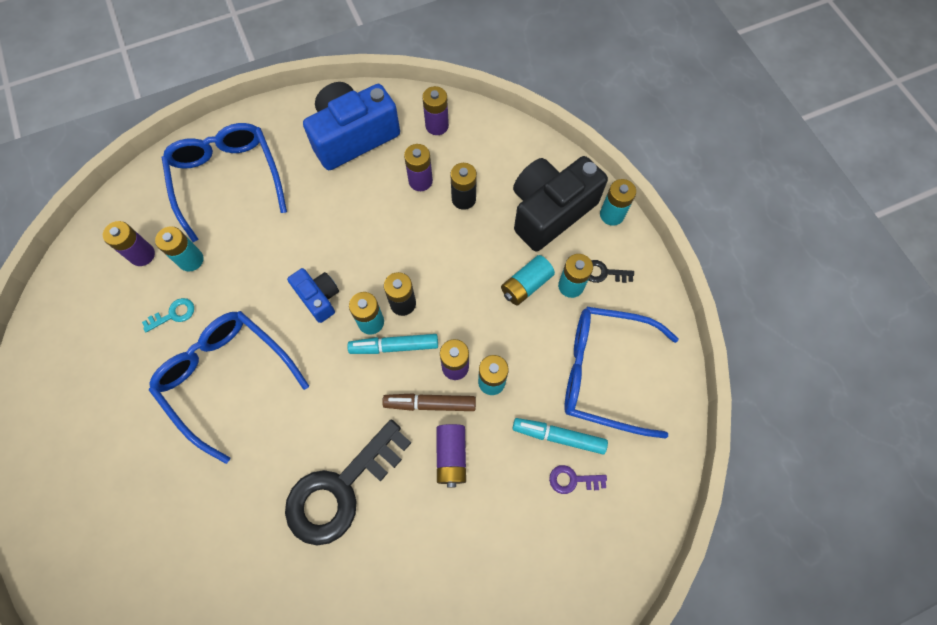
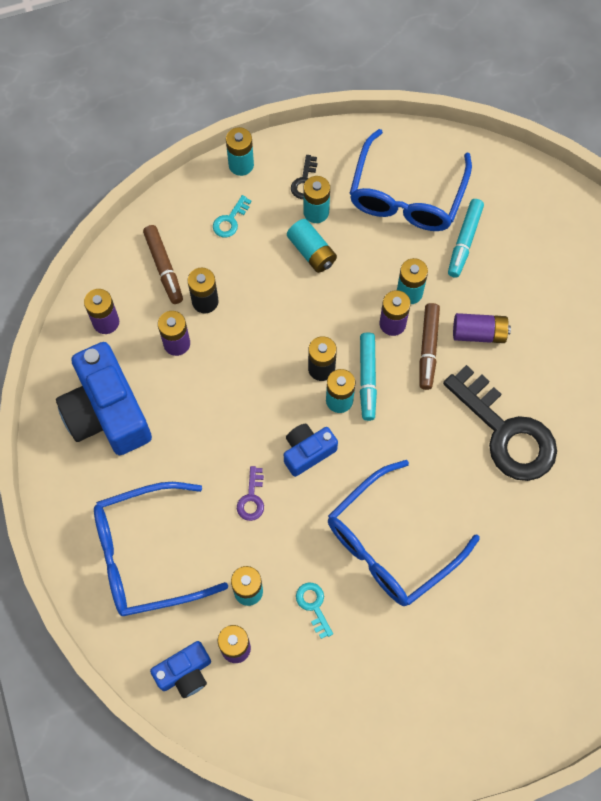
camera: 85 degrees left, 0 degrees up
(126, 219) = (185, 673): none -> blue camera
(494, 163) = (164, 267): none -> brown marker
(550, 211) = (230, 220): black camera -> turquoise key
(572, 480) = (503, 235): purple key -> purple key (251, 498)

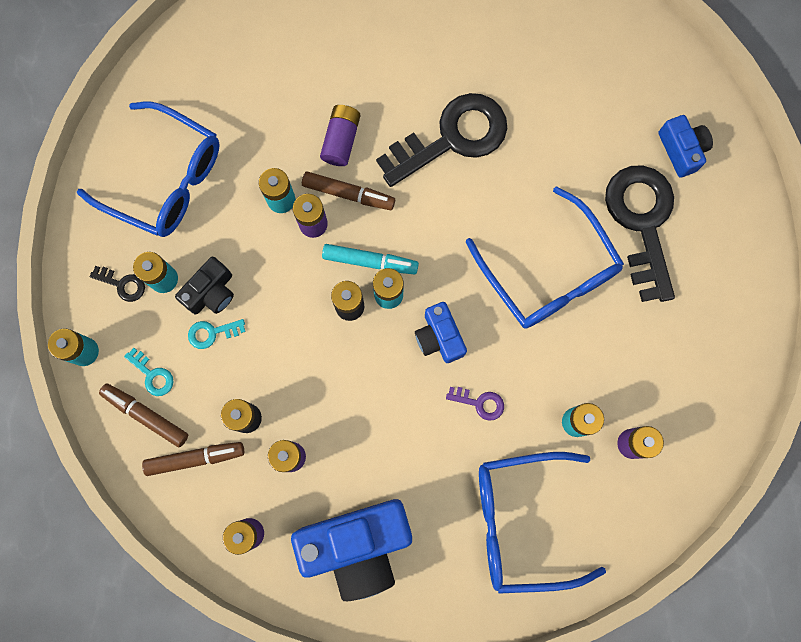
camera: 80 degrees left, 10 degrees up
(147, 555) = (523, 521): blue glasses -> blue glasses turned 90 degrees clockwise
(185, 673) = (649, 498): blue camera -> blue camera (681, 150)
(194, 222) = (146, 415): none -> brown marker
(311, 252) = (211, 292): turquoise battery -> black camera
(313, 606) = (600, 359): turquoise key -> turquoise key (212, 333)
(462, 629) = (642, 222): none -> black key
(464, 241) = (233, 131): turquoise marker -> none

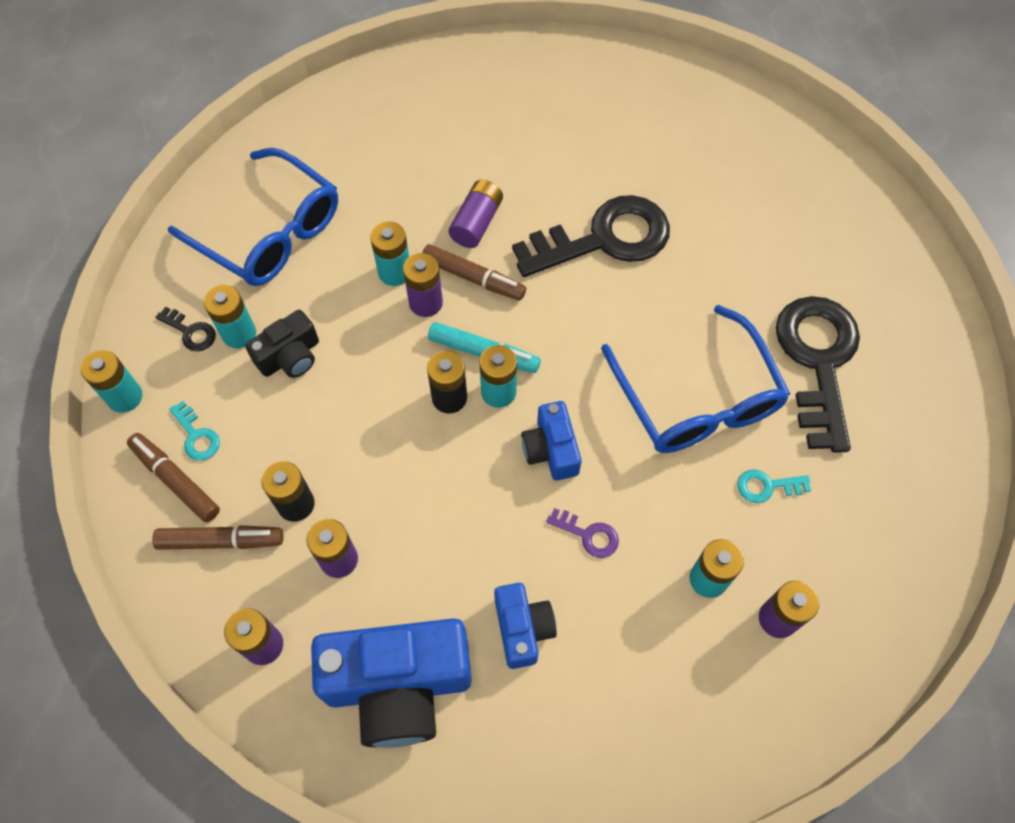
camera: 10 degrees right, 15 degrees down
(212, 333) = (279, 401): turquoise key -> turquoise key (767, 486)
(523, 521) = (621, 693): blue glasses -> none
(681, 150) = (873, 291): blue camera -> blue camera (523, 629)

